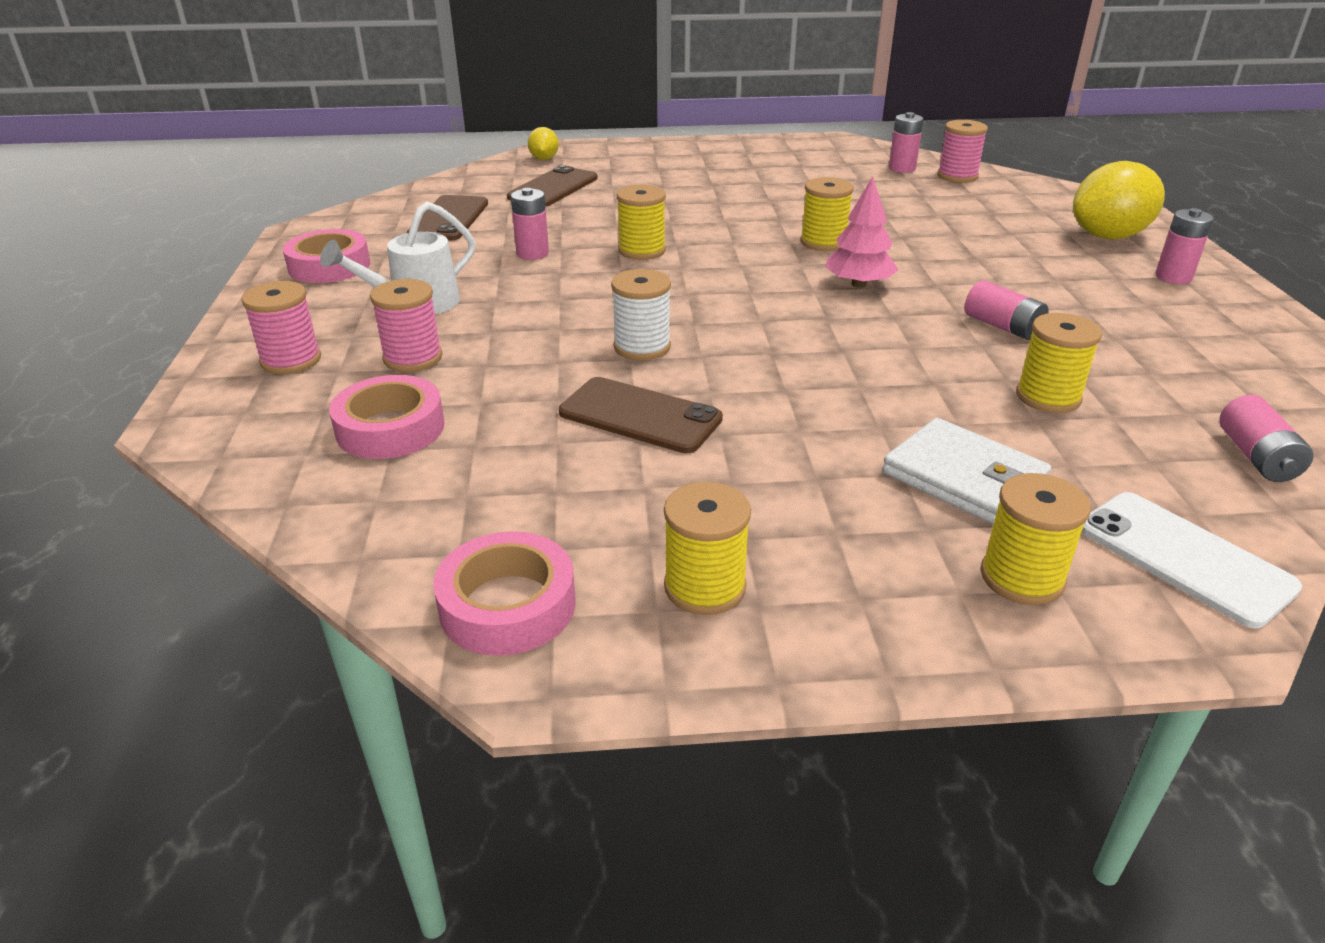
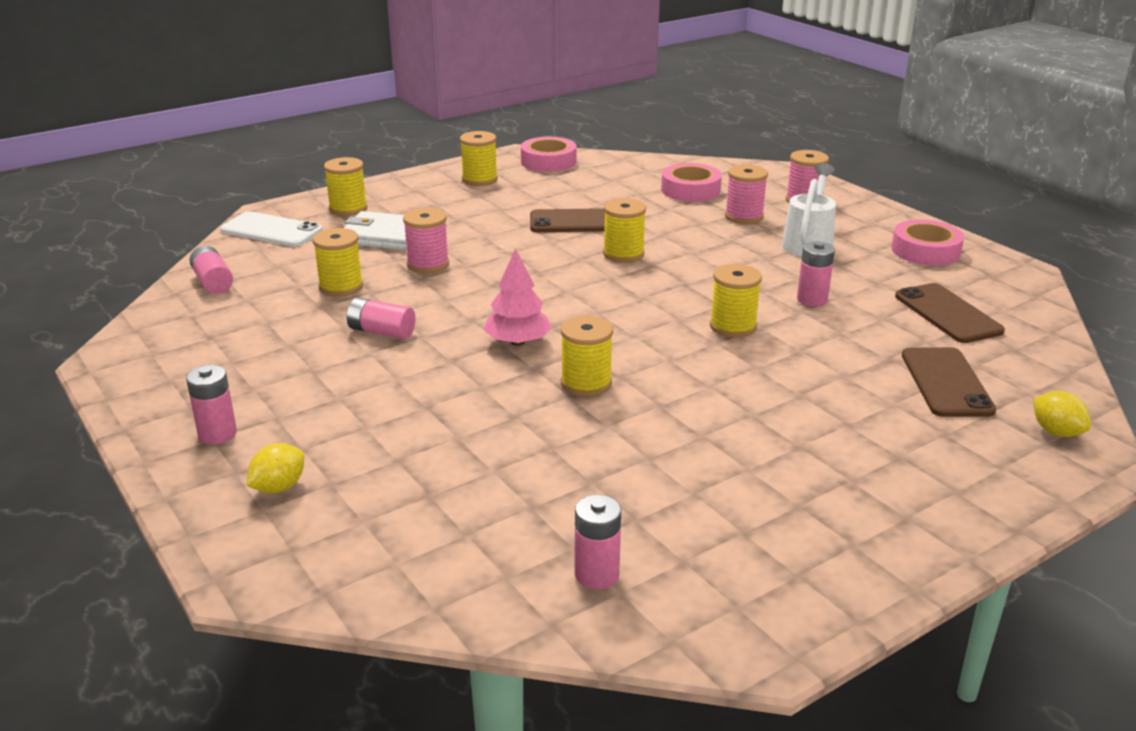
camera: 150 degrees right, 5 degrees down
(642, 347) = (623, 254): white spool -> yellow spool
(957, 176) = (504, 579): pink spool -> pink spool (428, 264)
(1108, 236) = (279, 487): yellow lemon -> yellow lemon, size x0.51

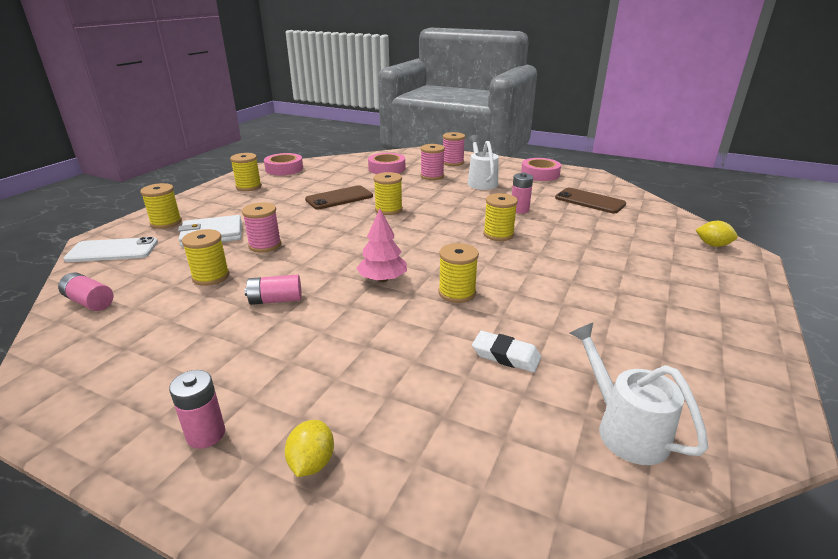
camera: 30 degrees left, 0 degrees up
(559, 466) = (506, 356): none -> white eraser
(597, 574) = (624, 429): pink battery -> white watering can
(946, 382) = (635, 235): brown phone -> none

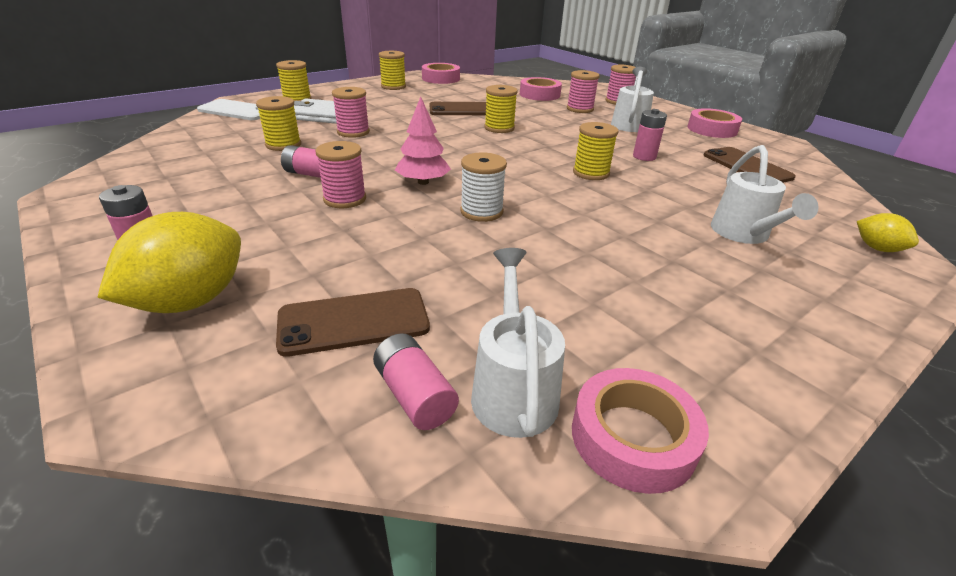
camera: 25 degrees right, 5 degrees up
(89, 302) = (180, 141): pink battery -> pink battery (414, 395)
(312, 463) = (191, 301): yellow lemon -> yellow lemon, size x1.98
(334, 316) = (345, 199): none -> pink spool
(457, 293) = (481, 212): yellow spool -> white spool
(467, 424) = (354, 321): none -> brown phone
(506, 356) = (464, 279): white eraser -> none
(637, 257) = (743, 234): none -> white watering can
(718, 430) = (633, 437): none -> pink tape

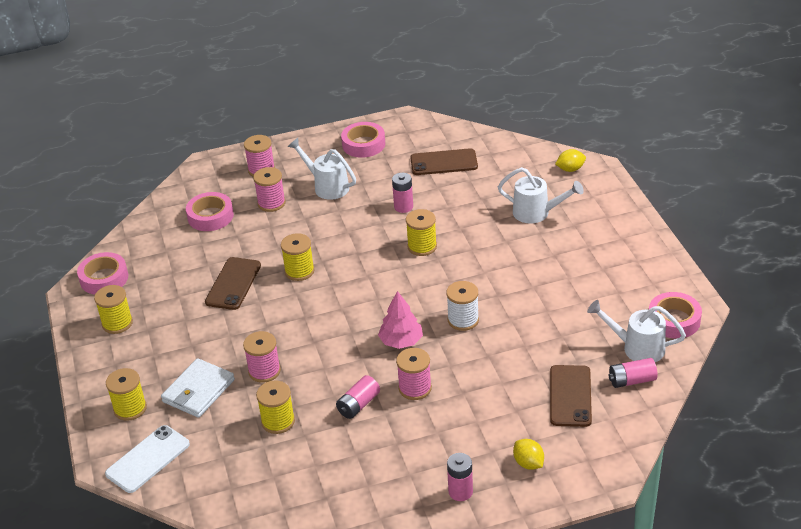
camera: 65 degrees left, 5 degrees up
(191, 301) = (528, 463): yellow lemon -> yellow lemon, size x0.51

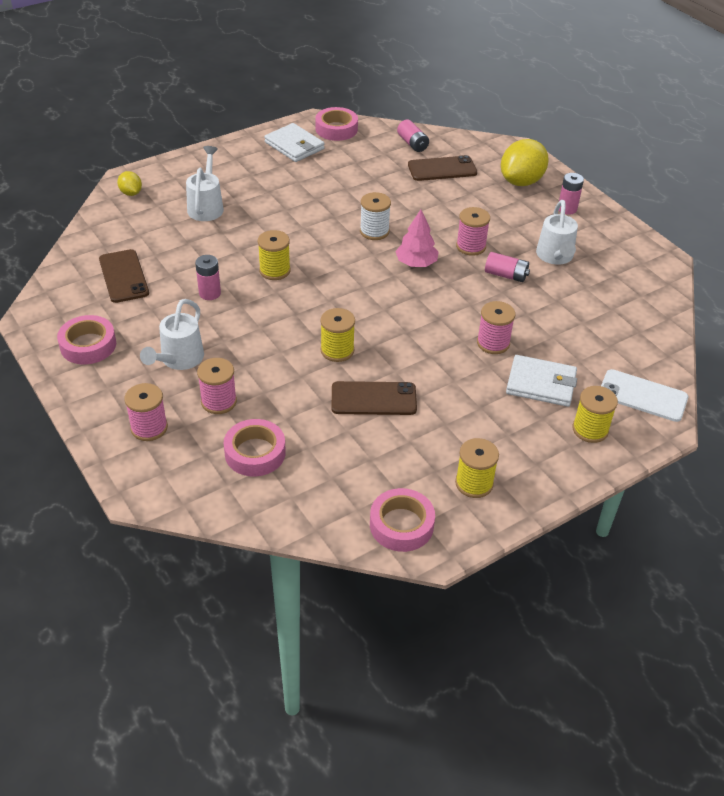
camera: 110 degrees left, 5 degrees up
(278, 421) = (550, 320): yellow spool -> none
(528, 463) = (521, 181): yellow lemon -> yellow lemon, size x1.98
(637, 348) = (375, 143): white watering can -> white watering can (555, 257)
(641, 282) = (294, 145): none -> white wallet

